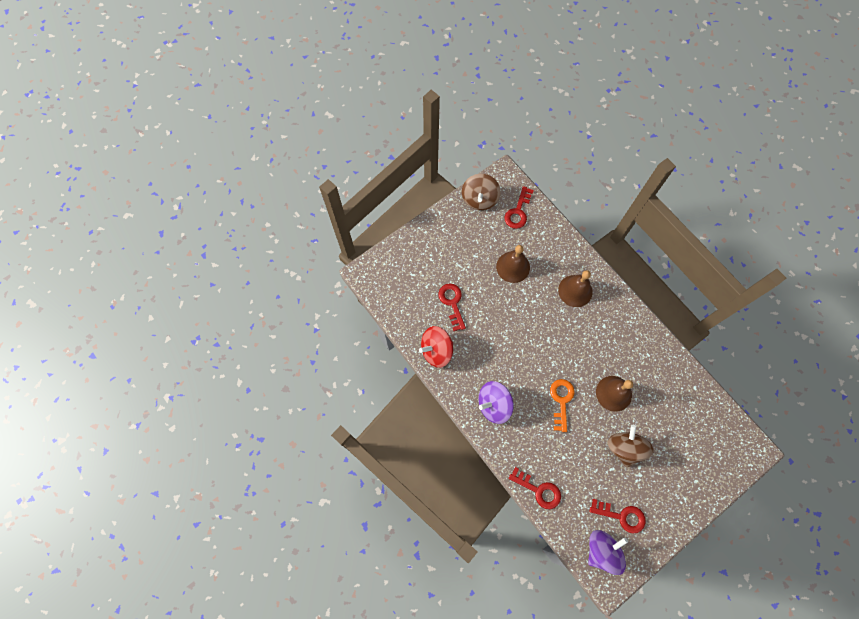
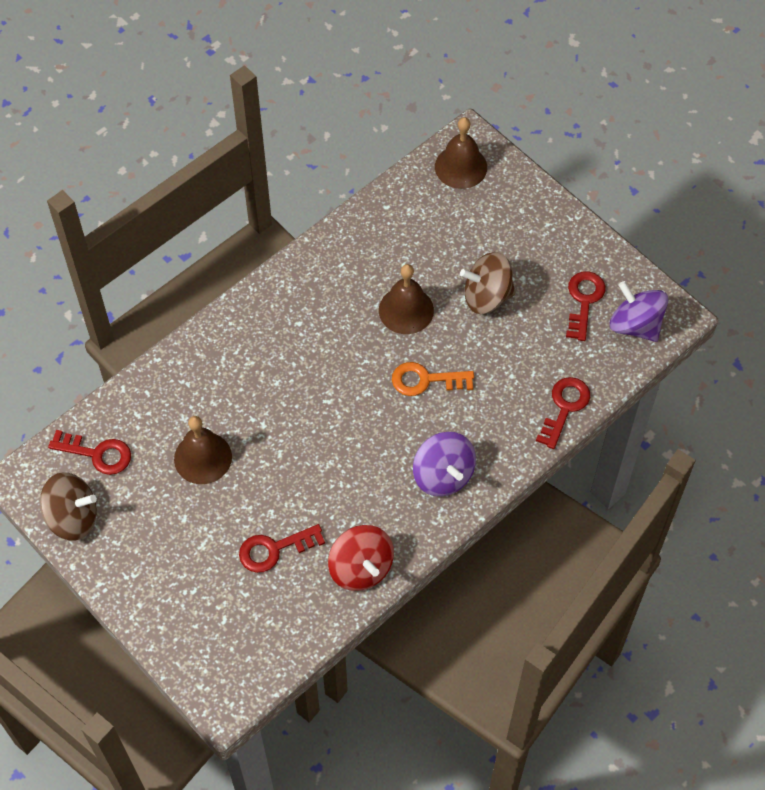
camera: 95 degrees left, 10 degrees down
(575, 291) = (241, 364): brown bell -> brown bell (461, 167)

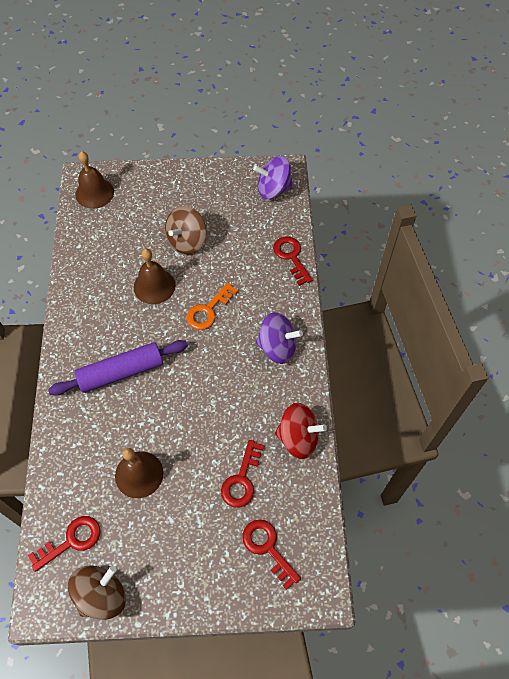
camera: 50 degrees left, 0 degrees up
(288, 359) = (121, 372): none -> purple rolling pin
(584, 301) = (236, 201): red key -> red key (268, 548)

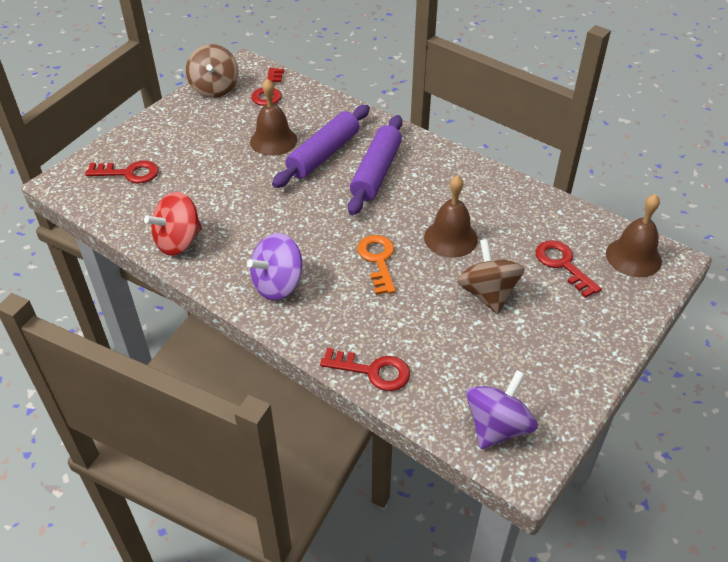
camera: 130 degrees right, 15 degrees down
(127, 423) = (323, 154): none -> purple rolling pin
(242, 479) = (194, 189): red key -> red key (563, 265)

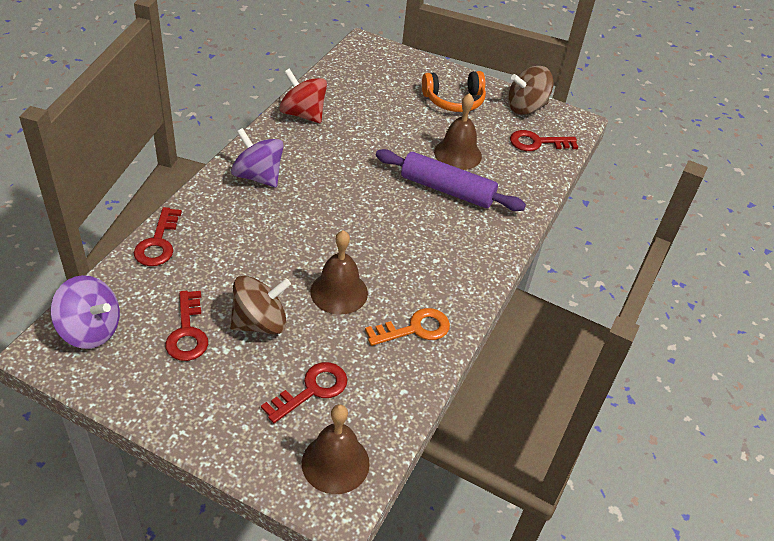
camera: 75 degrees right, 0 degrees up
(128, 173) = (384, 75): red key -> red key (187, 332)
(190, 131) = (454, 100): none -> orange headphones
(376, 172) = (429, 230): purple rolling pin -> none
(378, 261) = (297, 239): orange key -> orange key (414, 329)

